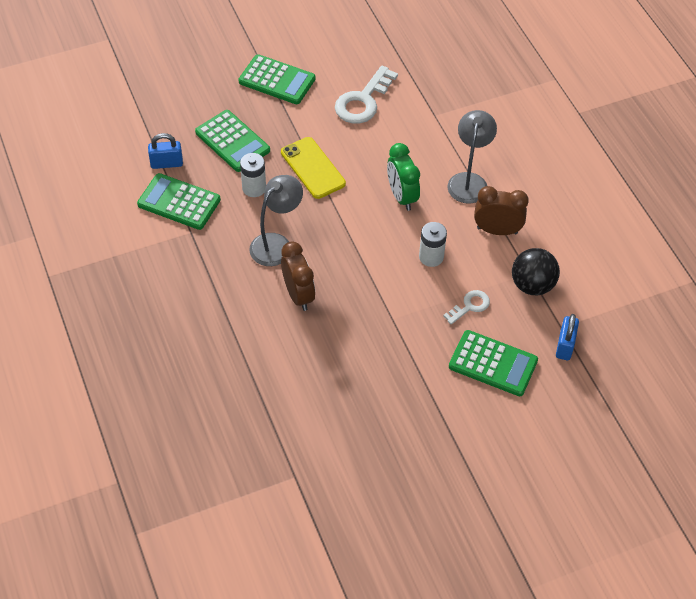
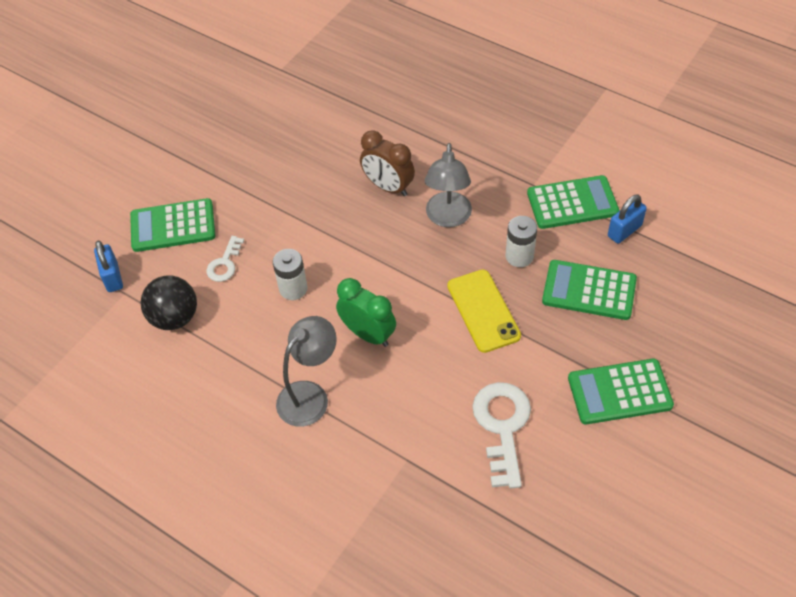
camera: 150 degrees right, 0 degrees up
(312, 168) = (483, 311): yellow phone -> yellow phone turned 45 degrees clockwise
(469, 181) = (310, 395): grey lamp -> grey lamp turned 120 degrees counterclockwise
(497, 230) = (244, 355): brown clock -> none

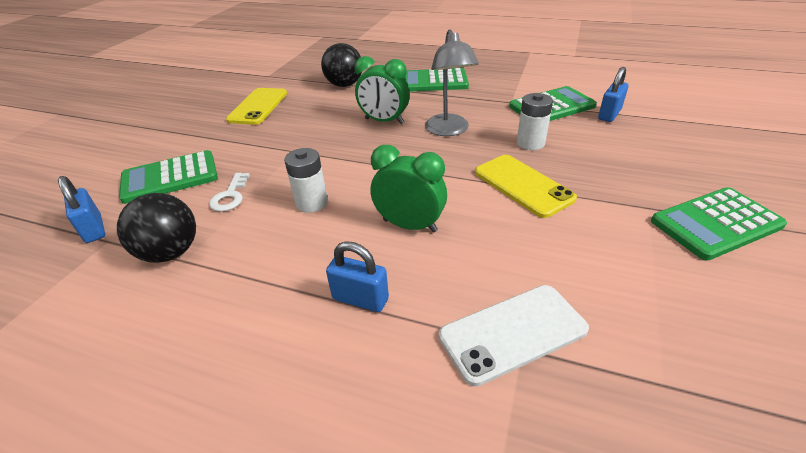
camera: 15 degrees left, 15 degrees down
(263, 130) = (258, 106): none -> yellow phone
(310, 395) = (360, 299): grey lamp -> blue padlock
(363, 109) = (344, 85): none -> black ball
(388, 187) = (384, 121): brown clock -> green clock
(406, 447) = (513, 333): none -> white phone
(502, 426) = (617, 282): white key -> none
(589, 290) = (612, 154): green calculator -> green calculator (433, 81)

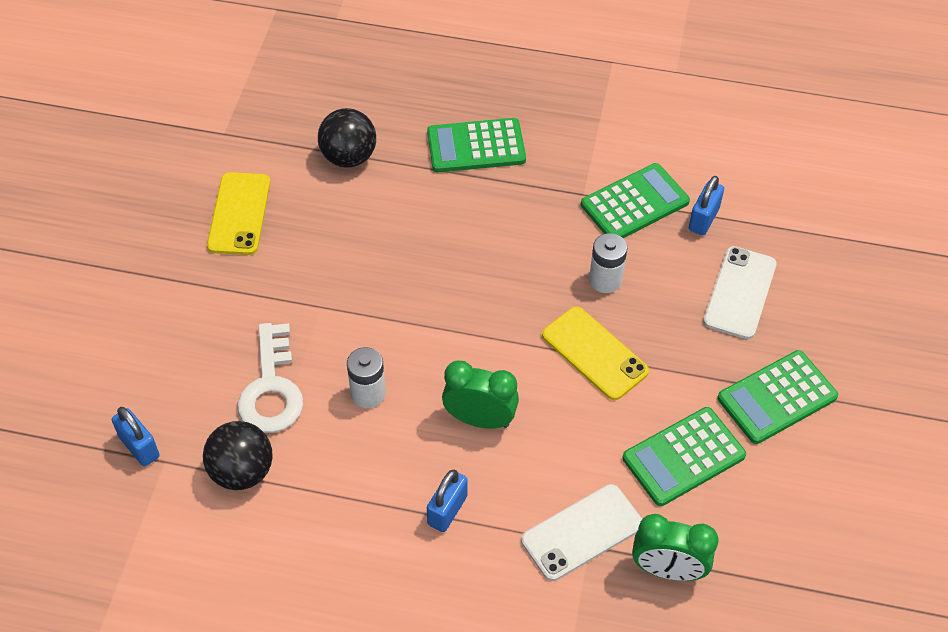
camera: 10 degrees left, 15 degrees up
(170, 177) = (184, 362): green calculator -> green calculator (683, 457)
(230, 196) = (271, 388): white key -> white key, size x1.80
(360, 299) = (447, 510): blue padlock -> blue padlock turned 75 degrees counterclockwise
(384, 121) = (421, 242): green clock -> green clock (668, 570)
(449, 130) = (506, 259): grey lamp -> none
(652, 153) = (739, 293): none -> white phone

